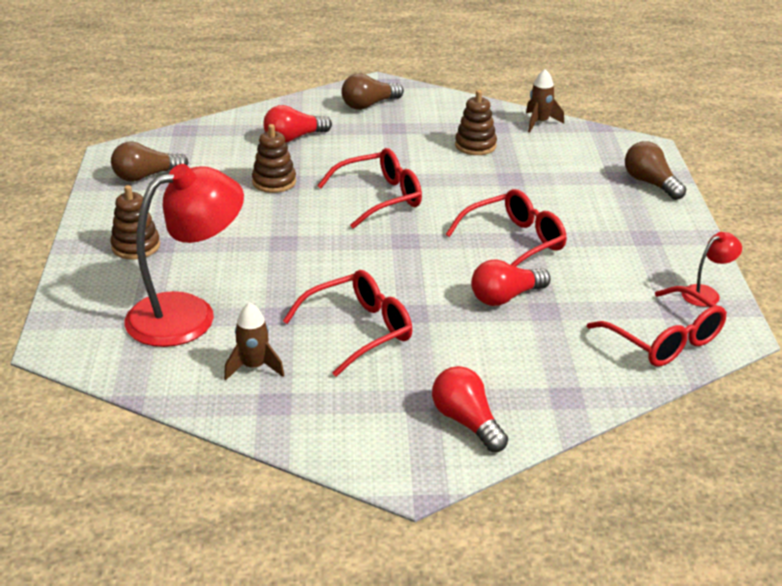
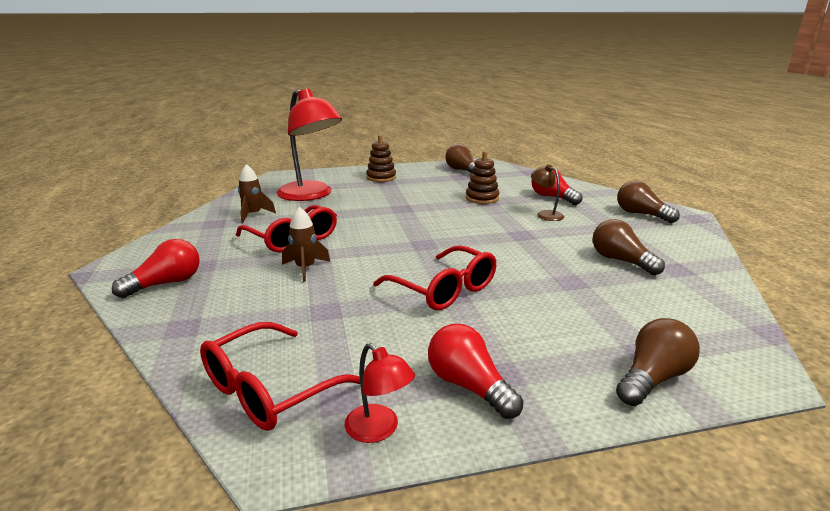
camera: 80 degrees right, 10 degrees down
(346, 154) = (545, 214): none -> brown lamp
(380, 197) = (485, 230): red glasses -> none
(475, 145) = (621, 261): brown stacking toy -> brown light bulb
(505, 297) = (345, 290): red light bulb -> red light bulb (469, 386)
(539, 122) = (721, 292): brown rocket -> brown rocket (305, 268)

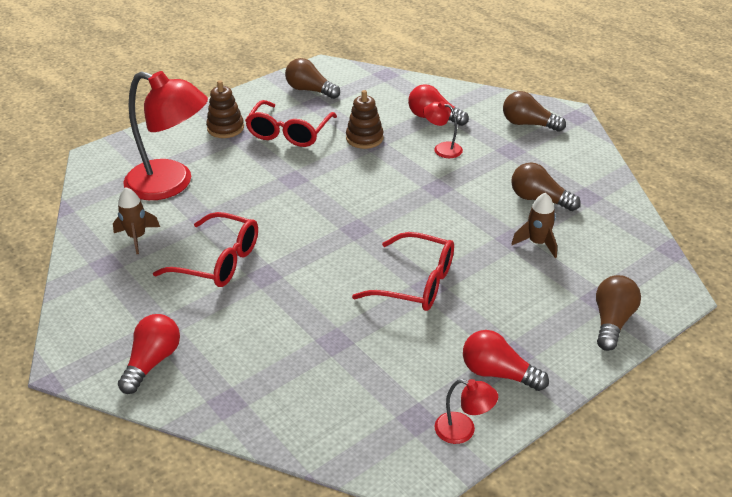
camera: 25 degrees left, 15 degrees up
(269, 390) = (360, 431): red glasses -> red glasses (289, 133)
(305, 268) = (271, 298): brown rocket -> brown rocket (537, 243)
(545, 214) = (442, 148): brown lamp -> red lamp

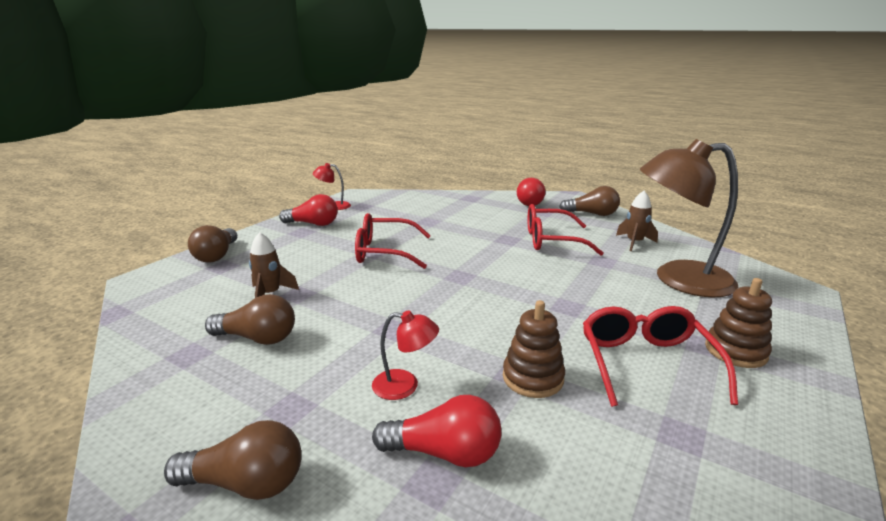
camera: 160 degrees right, 15 degrees down
(171, 184) = (678, 279): red lamp -> brown lamp
(310, 90) = (732, 468): brown light bulb -> brown light bulb (592, 214)

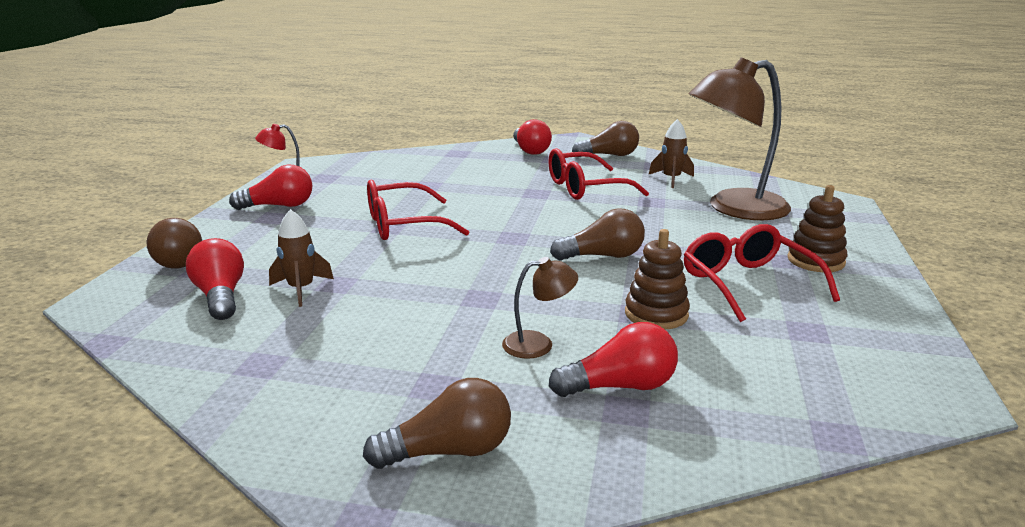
camera: 20 degrees left, 0 degrees up
(214, 290) = (220, 296): none -> red light bulb
(257, 338) = (332, 334): brown light bulb -> brown light bulb (603, 256)
(405, 386) = (538, 344): red lamp -> brown lamp

